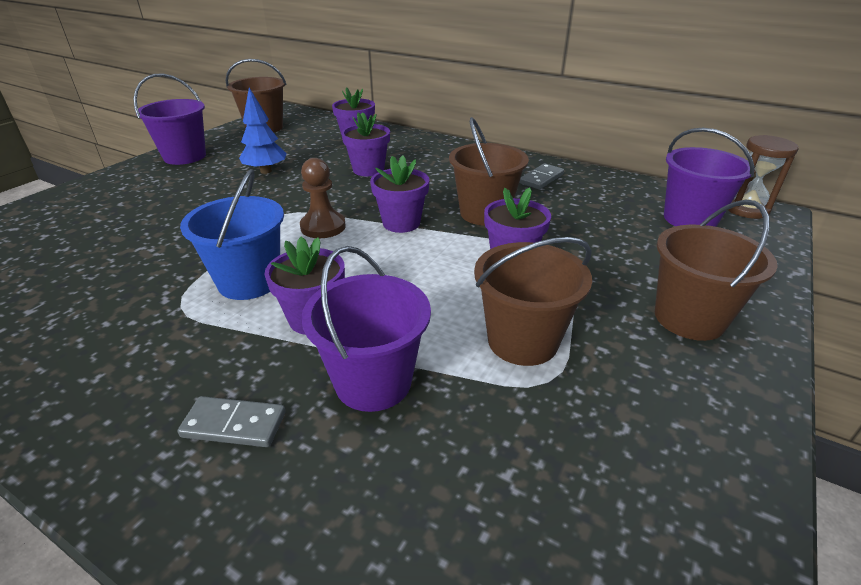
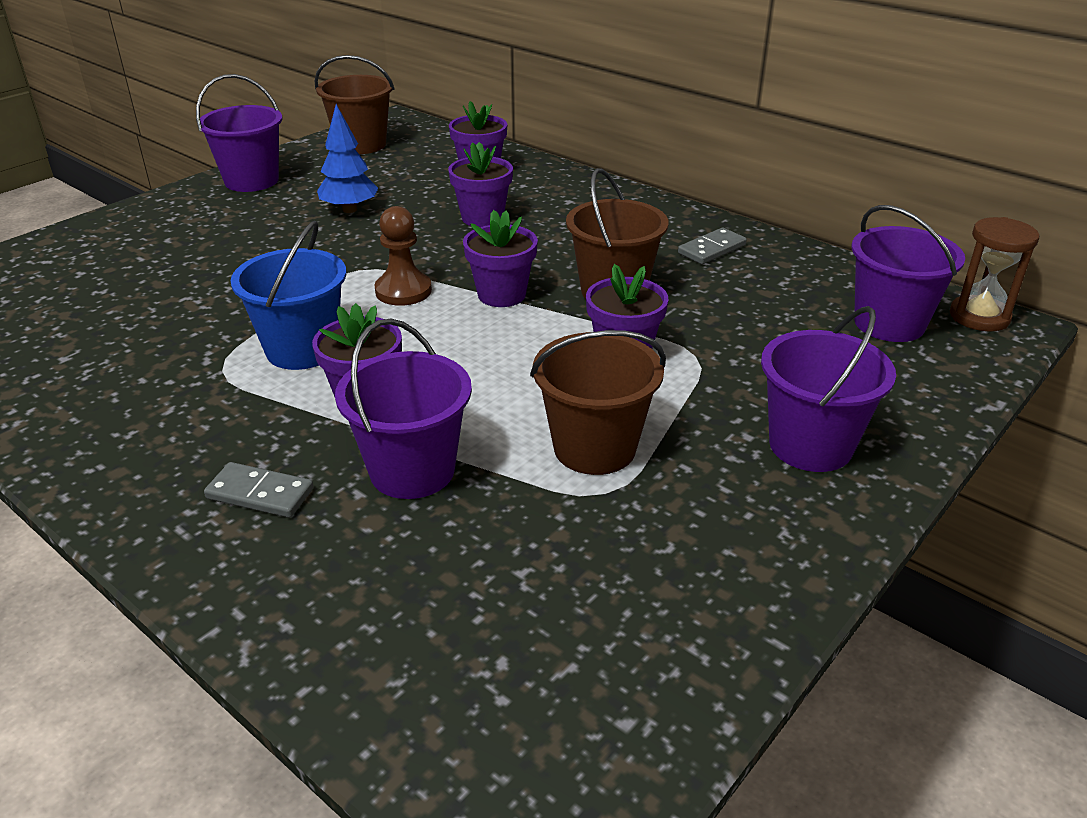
camera: 10 degrees right, 0 degrees up
(689, 318) = (810, 445): brown bucket -> purple bucket

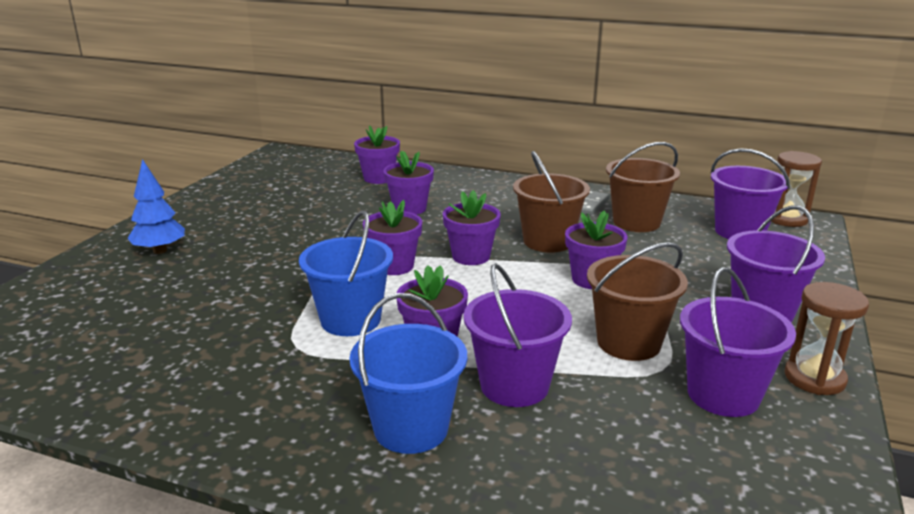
camera: 20 degrees left, 10 degrees down
(251, 181) = (197, 208): purple bucket -> purple bucket (723, 395)
(260, 493) = (411, 428): grey domino -> blue bucket
(349, 210) = (299, 217): blue tree -> blue tree (160, 251)
(361, 145) = (268, 172): brown bucket -> brown bucket (636, 222)
(403, 291) = (394, 266): brown pawn -> purple flower pot
(796, 552) = (814, 378): none -> brown hourglass

